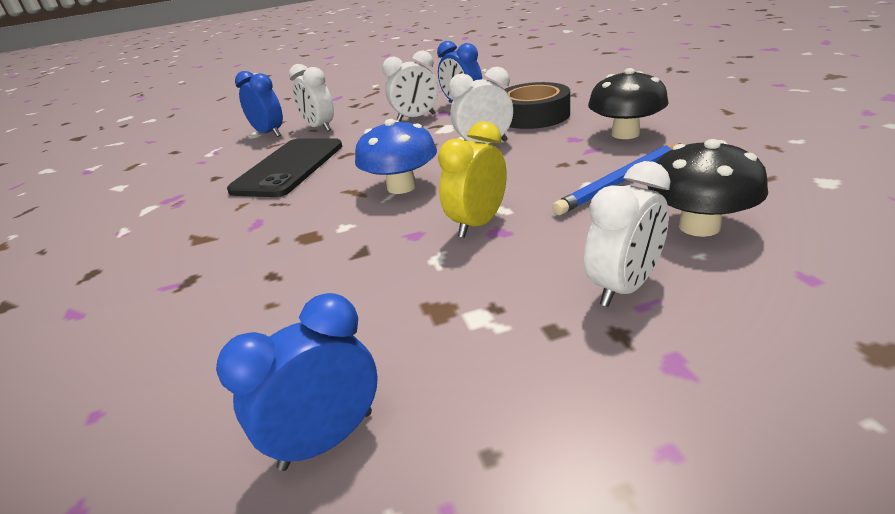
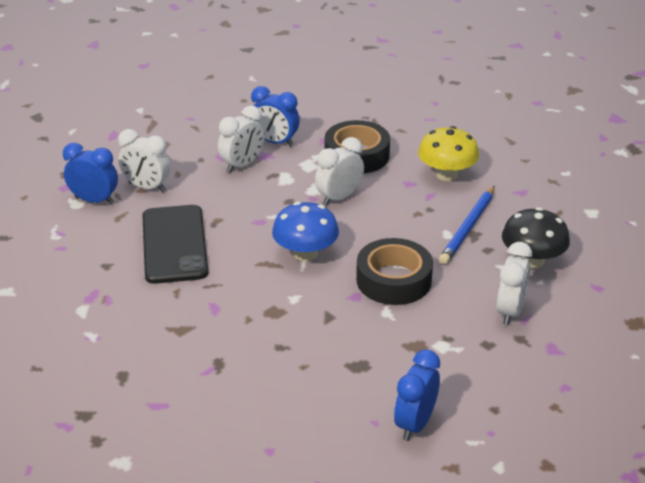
camera: 30 degrees left, 5 degrees up
(478, 224) = (393, 280): yellow clock -> black tape
(625, 134) = (446, 174): black mushroom -> yellow mushroom

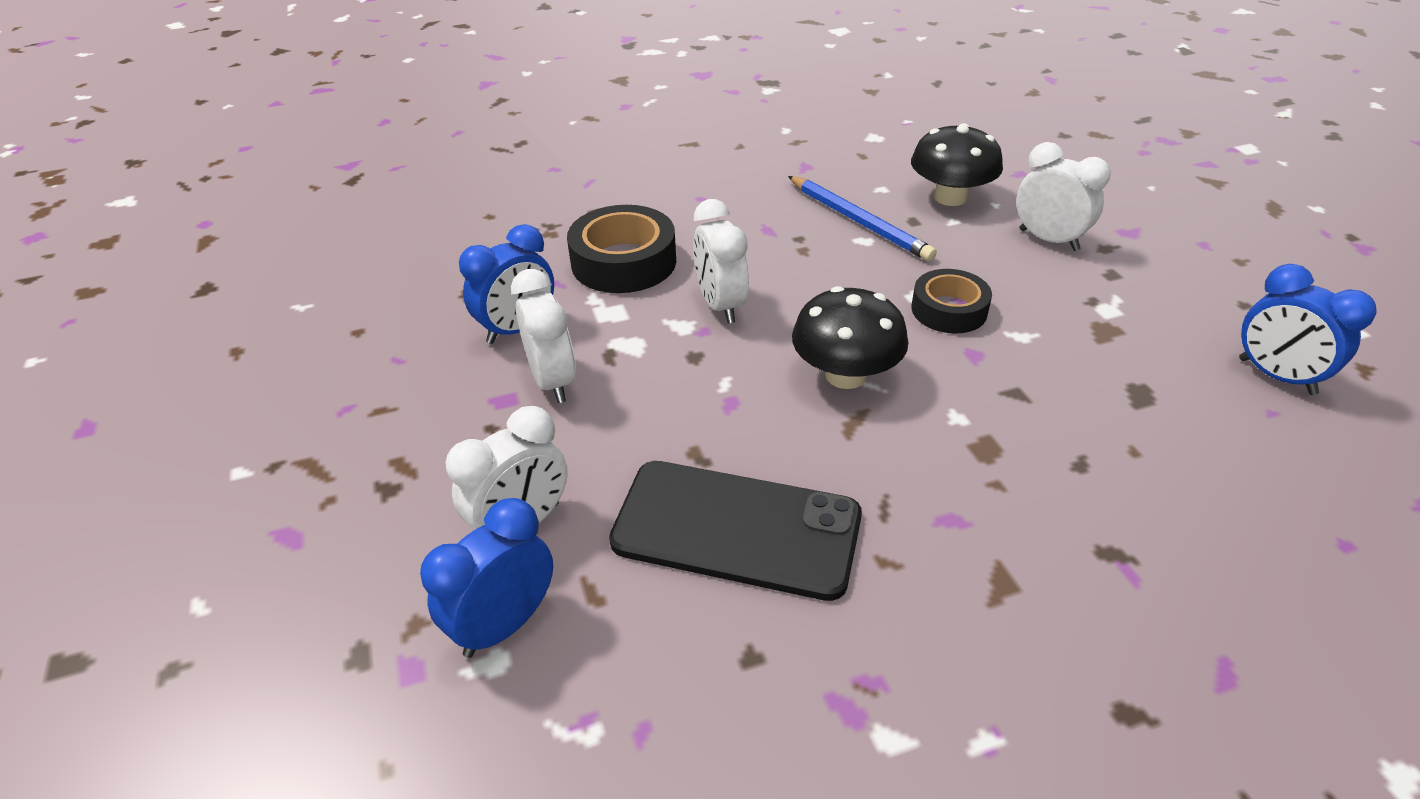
camera: 65 degrees left, 5 degrees up
(305, 253) = (845, 375): blue mushroom -> black mushroom
(393, 280) = (949, 310): black tape -> black tape, size x0.65
(446, 174) = (729, 205): yellow mushroom -> none

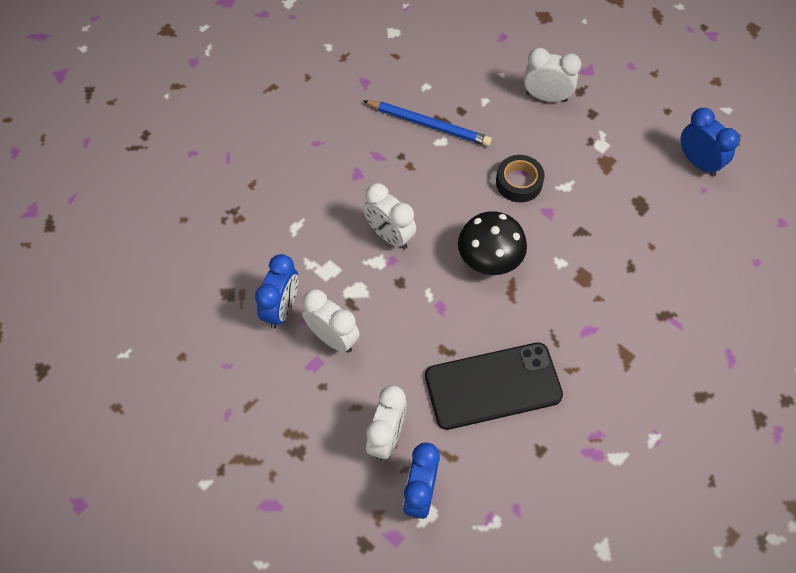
camera: 30 degrees left, 20 degrees up
(624, 262) = (306, 224): black tape -> none
(950, 197) = (472, 78): black mushroom -> none
(1276, 376) = (698, 162): blue clock -> blue clock turned 150 degrees counterclockwise

